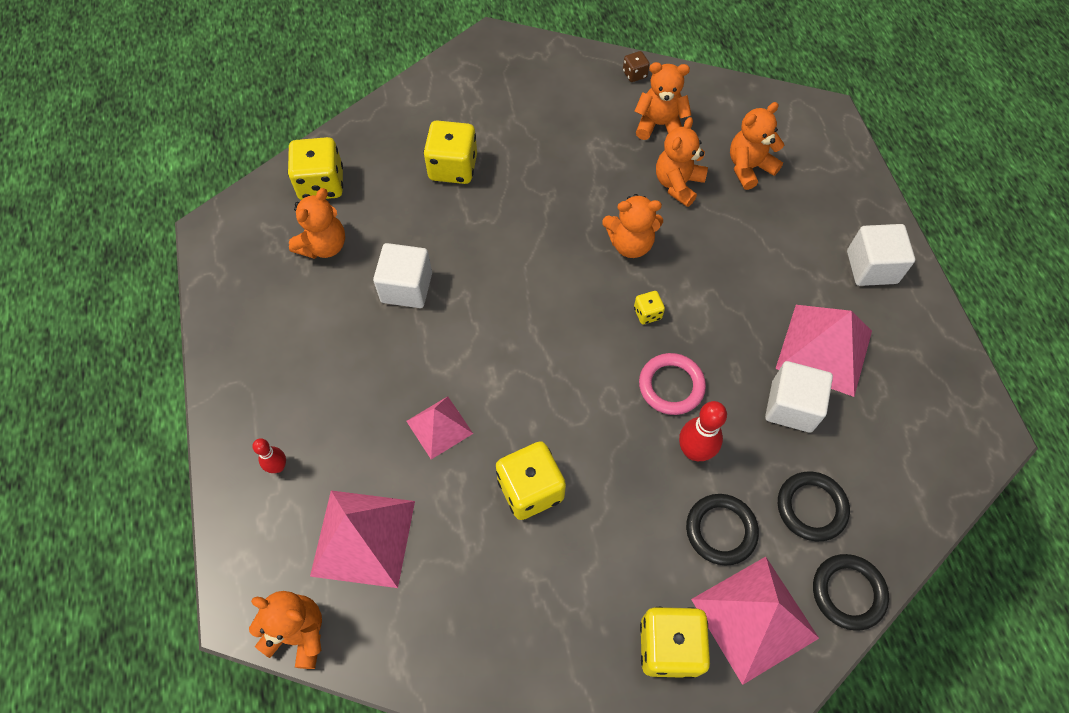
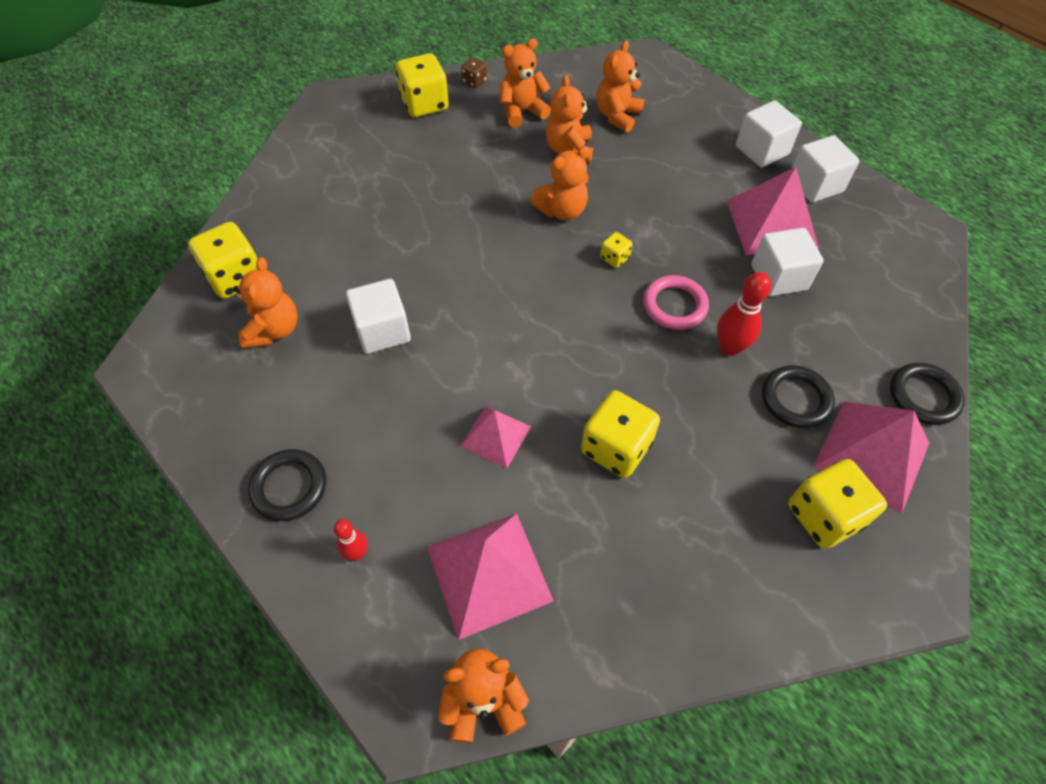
camera: 30 degrees left, 5 degrees down
(453, 167) = (360, 213): yellow dice -> yellow dice (424, 104)
(811, 507) = (849, 346): black ring -> black ring (289, 487)
(901, 329) = (815, 185): none -> white cube

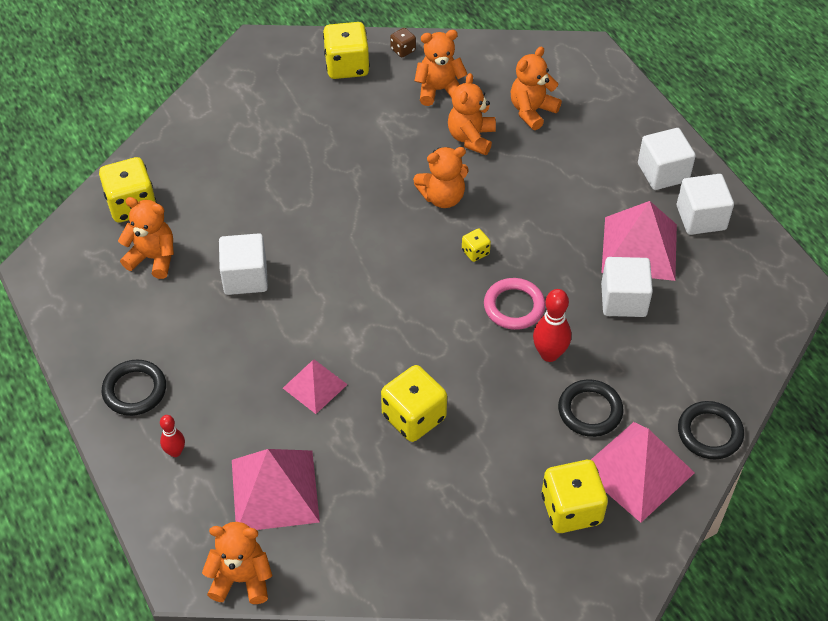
camera: 15 degrees right, 5 degrees down
(273, 330) = (153, 258): orange teddy bear -> orange teddy bear turned 90 degrees counterclockwise

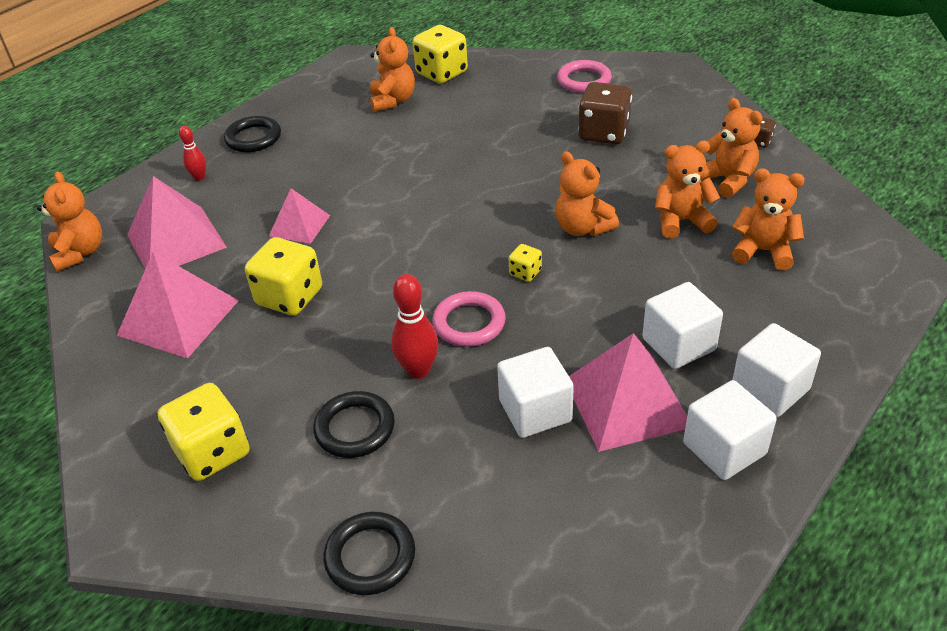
camera: 70 degrees right, 10 degrees down
(230, 111) = (584, 80): none -> pink ring
(245, 277) = (401, 149): white cube -> white cube (678, 344)
(323, 133) = (603, 133): none -> brown dice
(347, 66) = (701, 118): yellow dice -> none
(636, 471) = (284, 496): pink pyramid -> pink pyramid (178, 317)

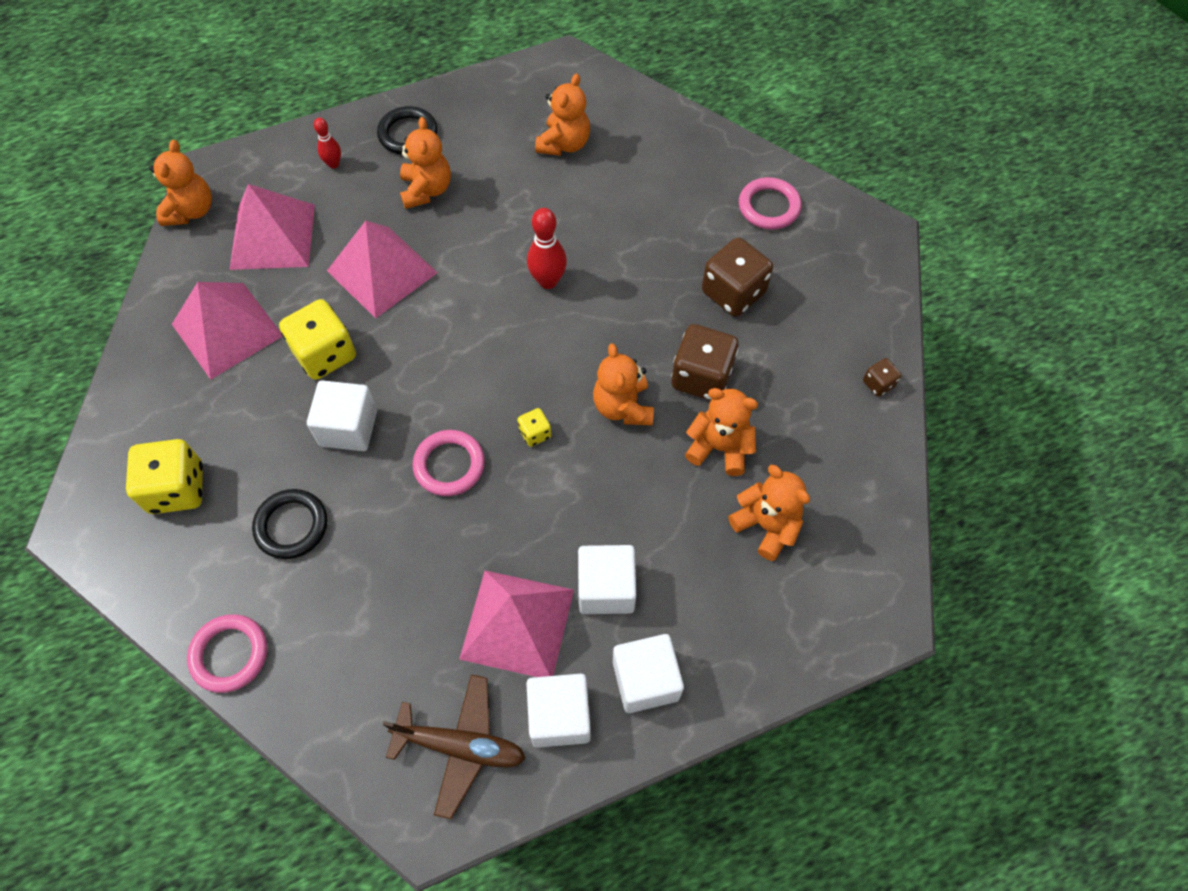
camera: 25 degrees right, 20 degrees up
(299, 225) = (382, 271): pink pyramid -> pink pyramid, size x1.69
(370, 556) = (229, 654): black ring -> pink ring
(418, 370) = (376, 494): red bowling pin -> red bowling pin (548, 281)
(441, 73) = (636, 126): yellow dice -> none
(535, 411) = (438, 589): white cube -> white cube (348, 428)
(627, 187) = (701, 377): none -> brown dice
(658, 515) = (460, 746): none -> brown plane
(727, 180) = (805, 419): orange teddy bear -> orange teddy bear (426, 190)

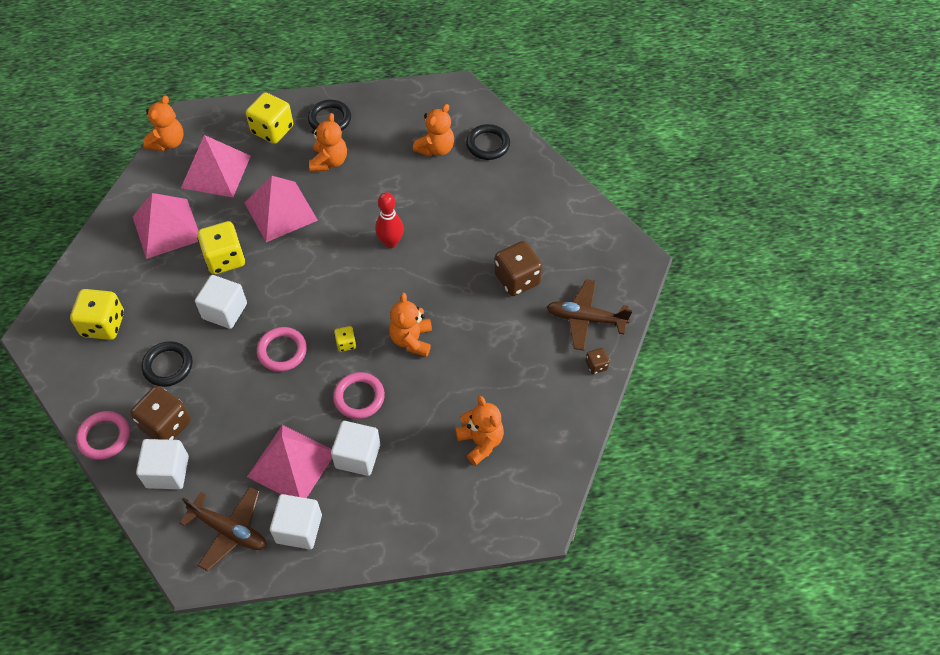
camera: 15 degrees right, 5 degrees down
(333, 164) = (272, 130): red bowling pin -> yellow dice
(630, 124) = (488, 144): none -> black ring
(645, 680) = (362, 521): white cube -> white cube (167, 472)
(701, 377) = (473, 332): brown dice -> brown dice (166, 425)
(719, 447) = (468, 382): orange teddy bear -> none
(769, 207) = (565, 224): pink ring -> pink ring (359, 397)
(841, 325) = (585, 319): none -> brown plane

